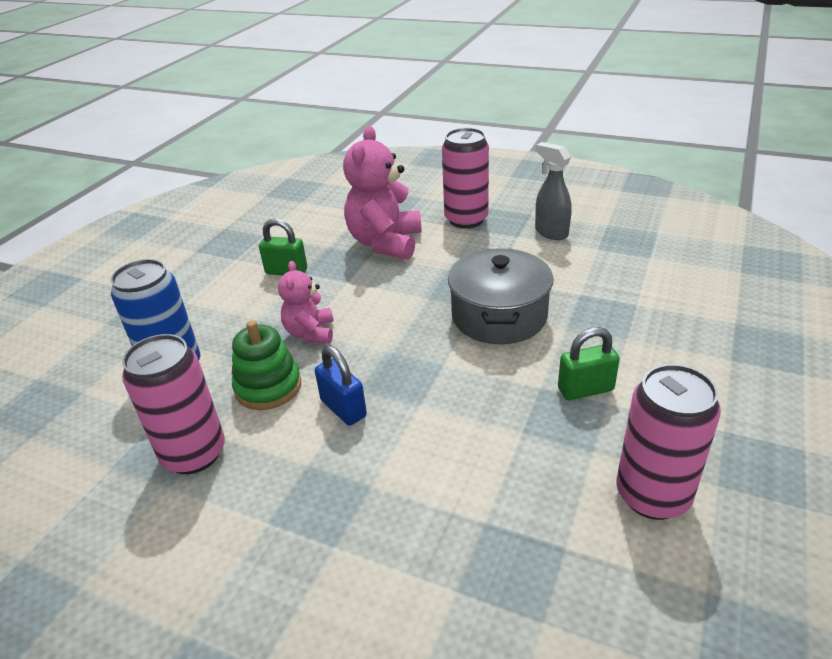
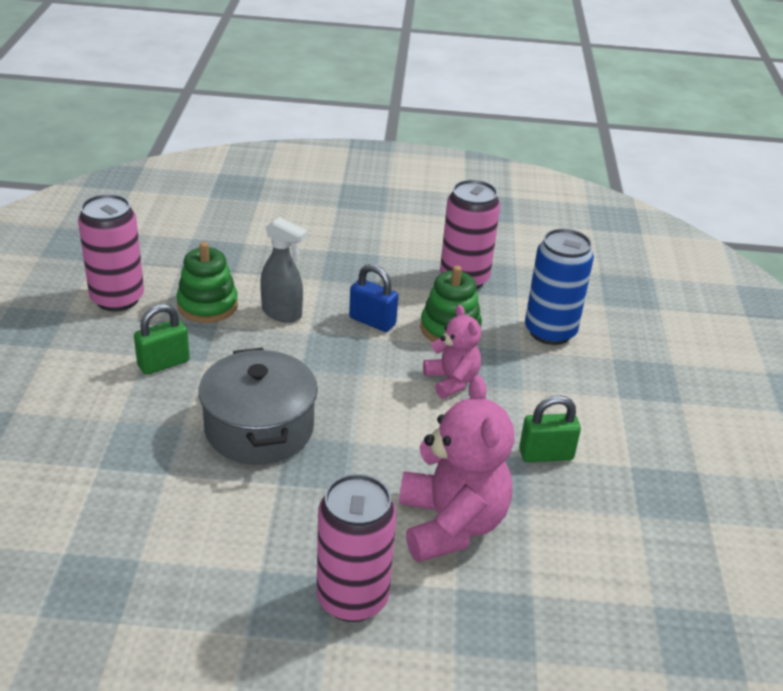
camera: 155 degrees right, 0 degrees up
(530, 464) = (207, 305): none -> green stacking toy
(550, 232) = (211, 586): grey spray bottle -> grey spray bottle (282, 313)

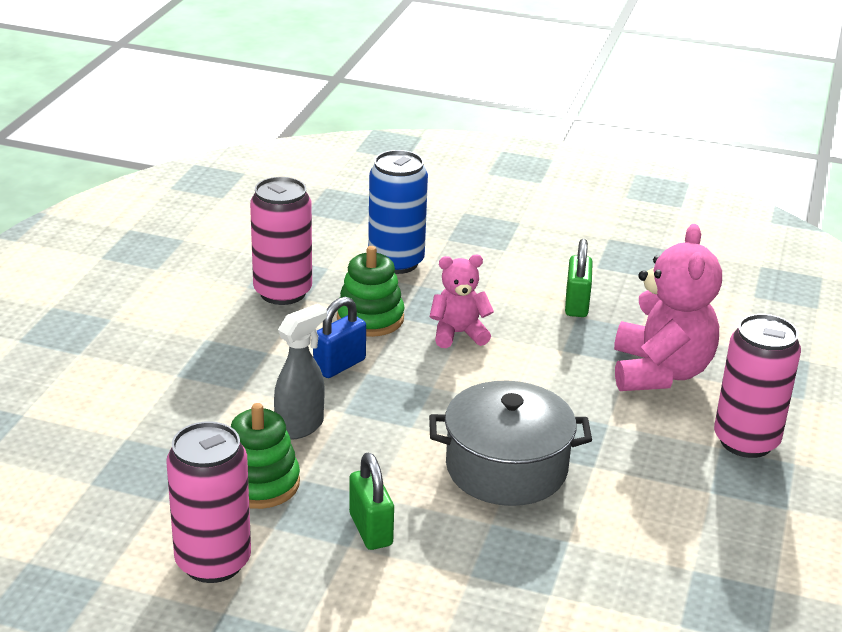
camera: 75 degrees left, 5 degrees down
(451, 524) = (660, 372): pink teddy bear -> pink teddy bear turned 90 degrees clockwise

